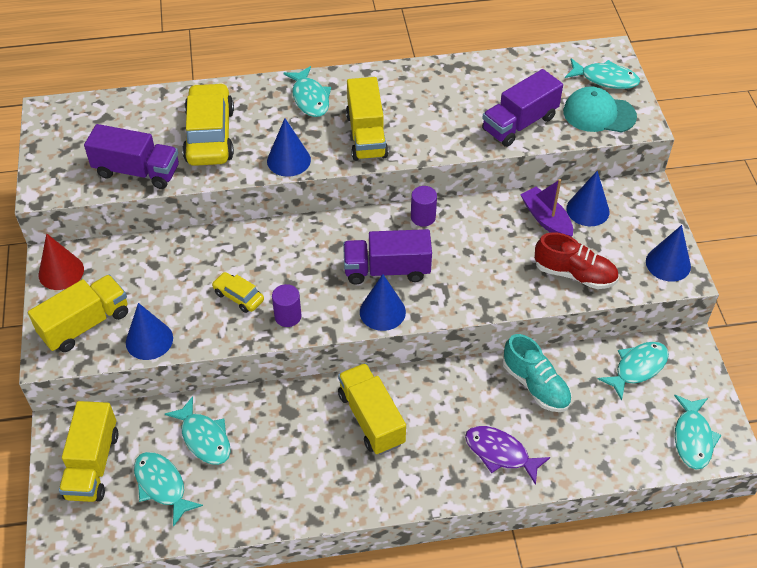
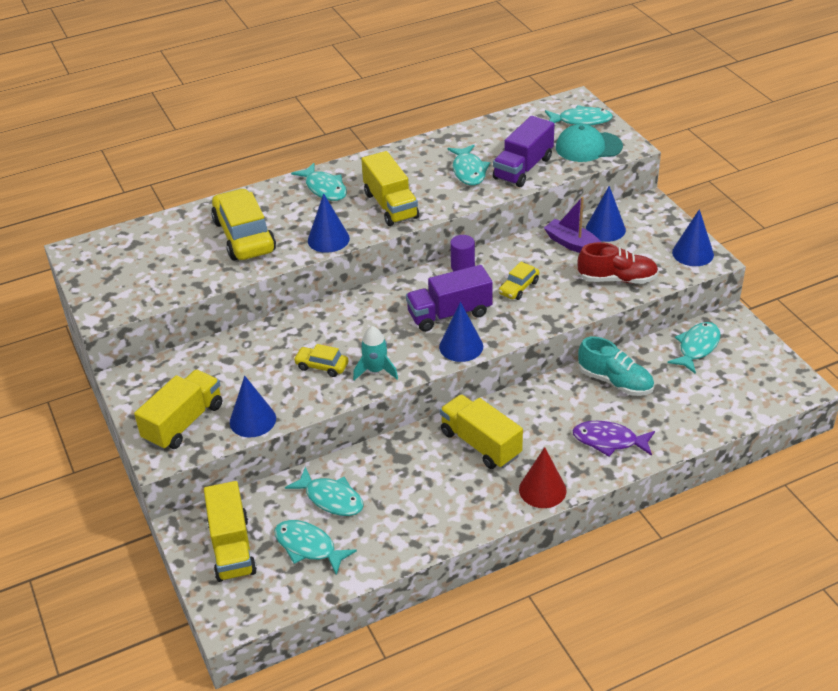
camera: 15 degrees left, 10 degrees down
(61, 272) = (139, 387): red cone -> red cone (542, 490)
(137, 171) = (188, 278): purple truck -> none
(288, 316) = (375, 370): purple cylinder -> turquoise rocket
(469, 257) = (519, 287): none -> yellow car
(693, 438) = (768, 387): turquoise fish -> turquoise fish (469, 171)

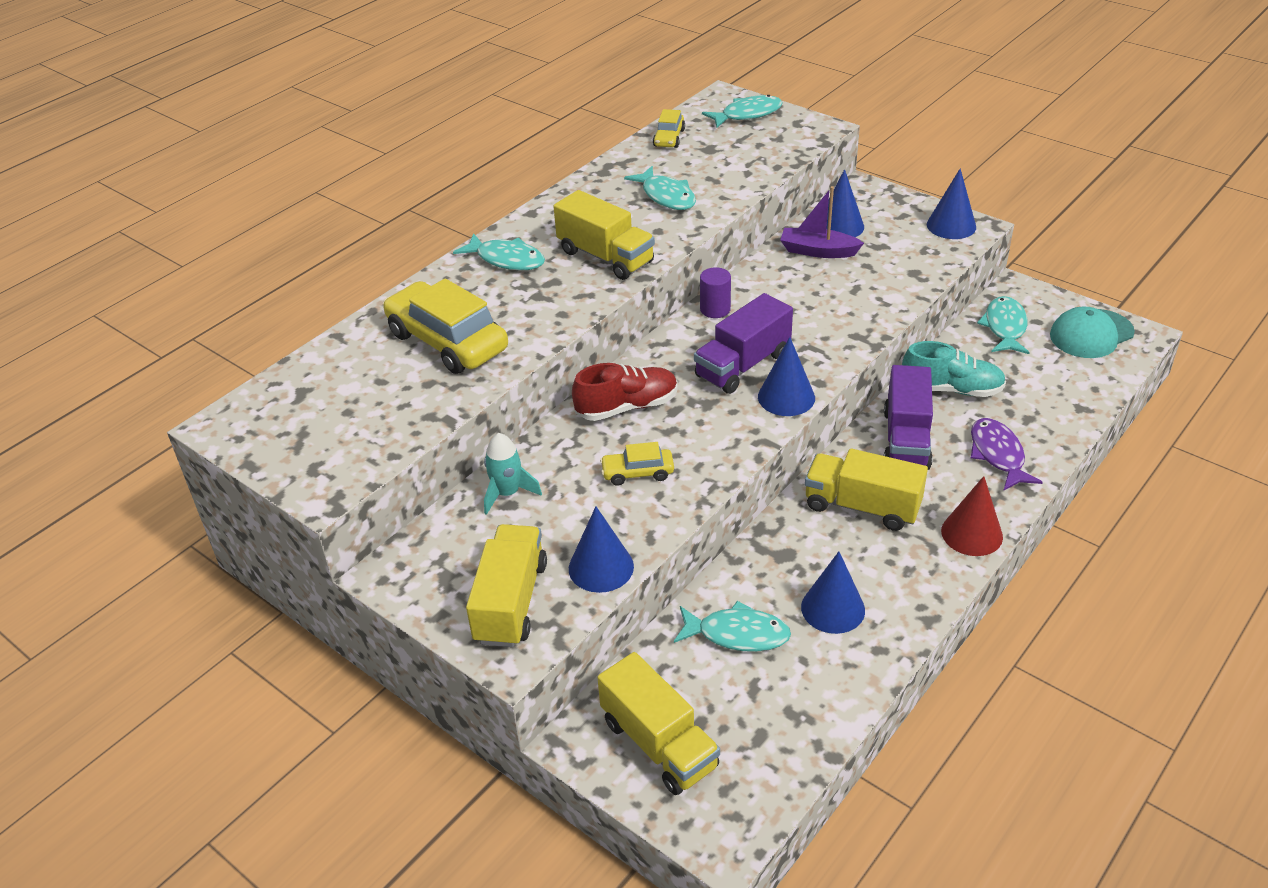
camera: 25 degrees left, 0 degrees up
(308, 547) = (755, 704): turquoise fish -> none
(328, 239) = (560, 315): blue cone -> blue cone (833, 608)
(375, 370) = (708, 456): turquoise rocket -> turquoise rocket (507, 493)
(519, 287) = (797, 313): yellow car -> yellow car (669, 138)
(523, 168) = (726, 178): purple truck -> purple truck (906, 439)
(588, 147) = (779, 139): turquoise cap -> turquoise cap (1091, 334)
(609, 441) = (997, 455): purple fish -> purple fish turned 90 degrees clockwise
(617, 279) = (896, 273): red shoe -> red shoe (627, 407)

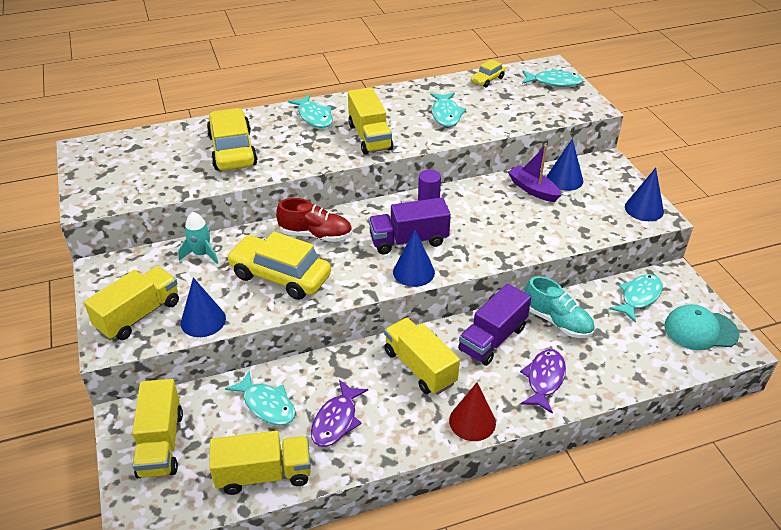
camera: 30 degrees right, 0 degrees up
(637, 473) = (280, 276): yellow car -> yellow car, size x2.04
(815, 707) = (264, 474): none -> yellow truck
(833, 608) = (336, 420): blue cone -> purple fish

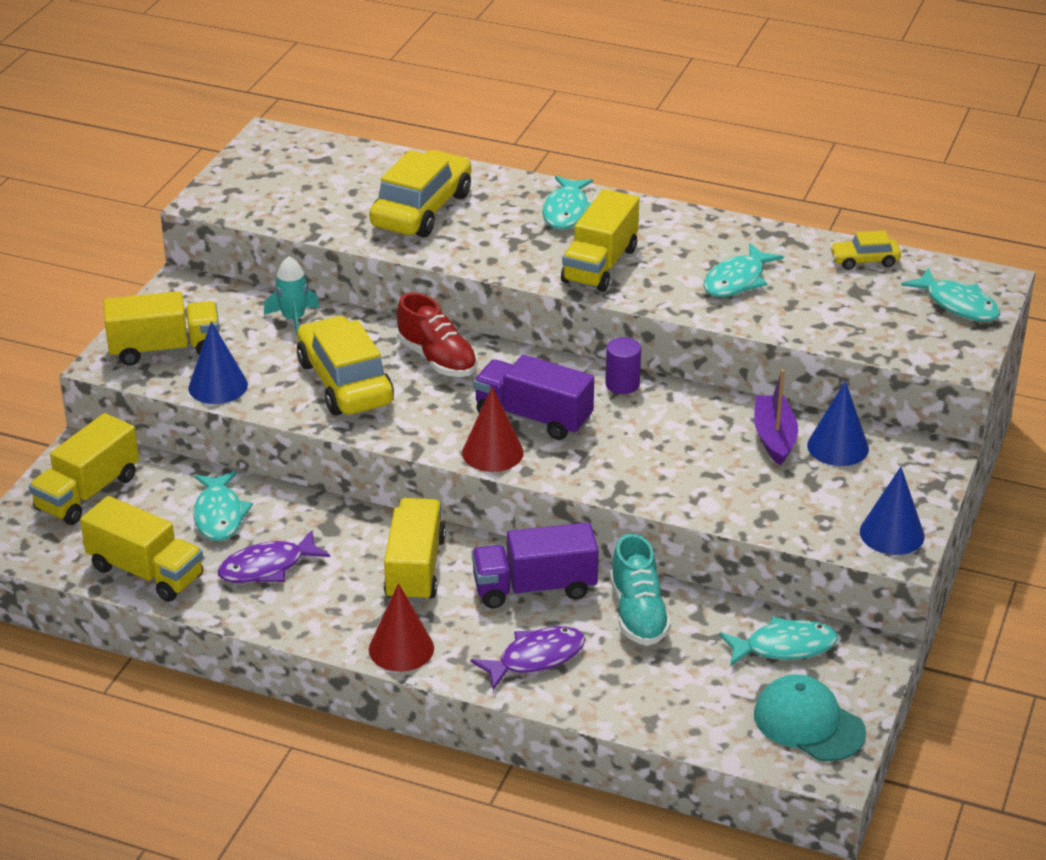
camera: 40 degrees right, 5 degrees down
(413, 272) = (492, 452): blue cone -> red cone

